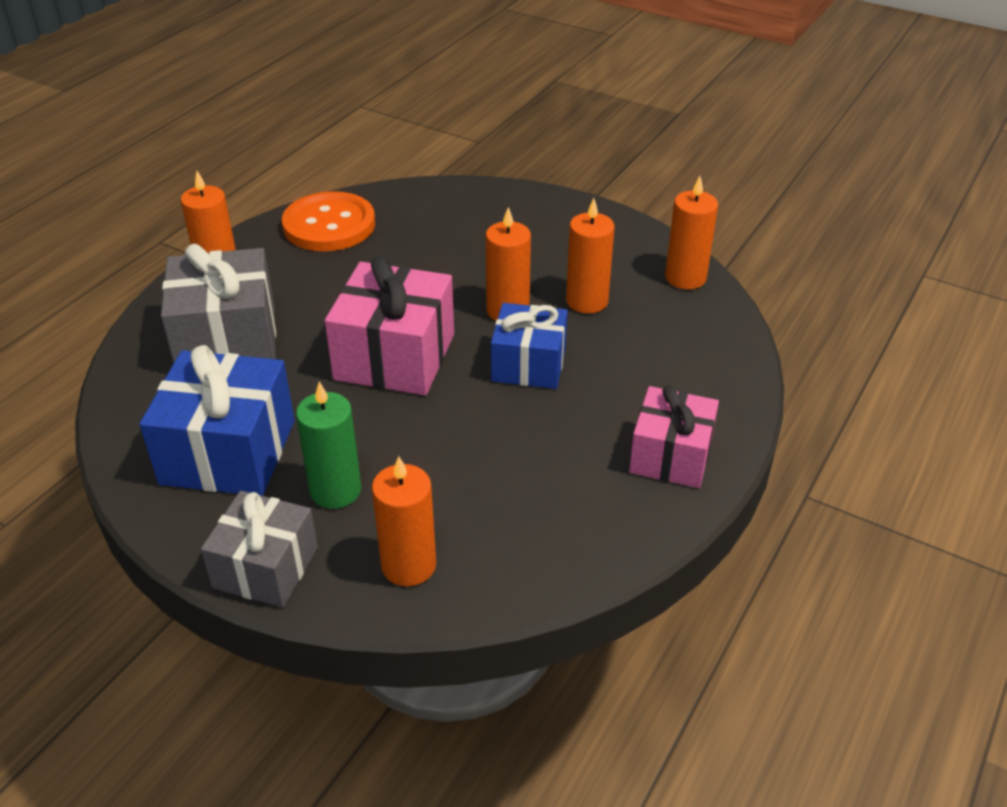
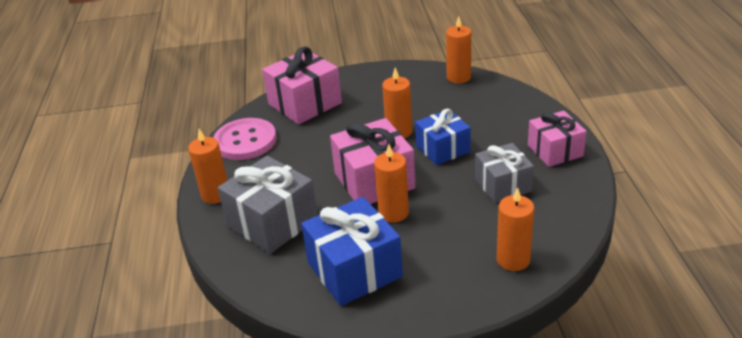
camera: 35 degrees left, 5 degrees down
(266, 568) = (451, 304): grey gift -> grey gift (503, 185)
(329, 225) = (245, 141): orange button -> pink button
(335, 490) = (434, 252): green candle -> none
(452, 212) = (305, 103): none -> pink gift
(587, 301) = (429, 109): orange candle -> orange candle (393, 213)

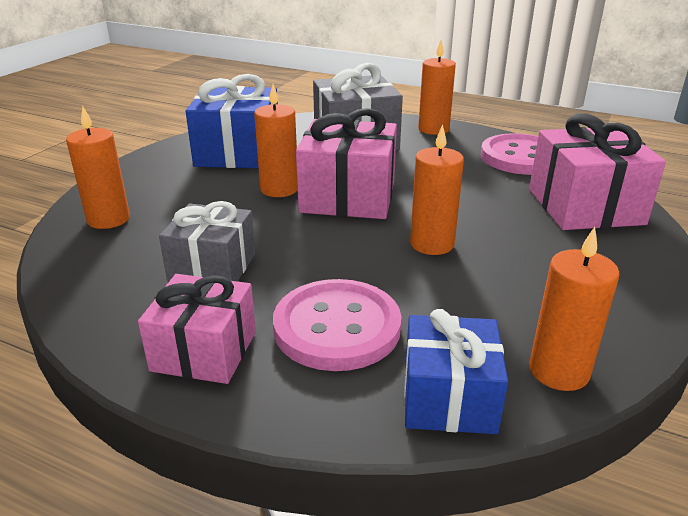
camera: 120 degrees right, 5 degrees down
(443, 149) = (348, 259): blue gift -> blue gift (448, 397)
(497, 128) = (337, 327): none -> pink button

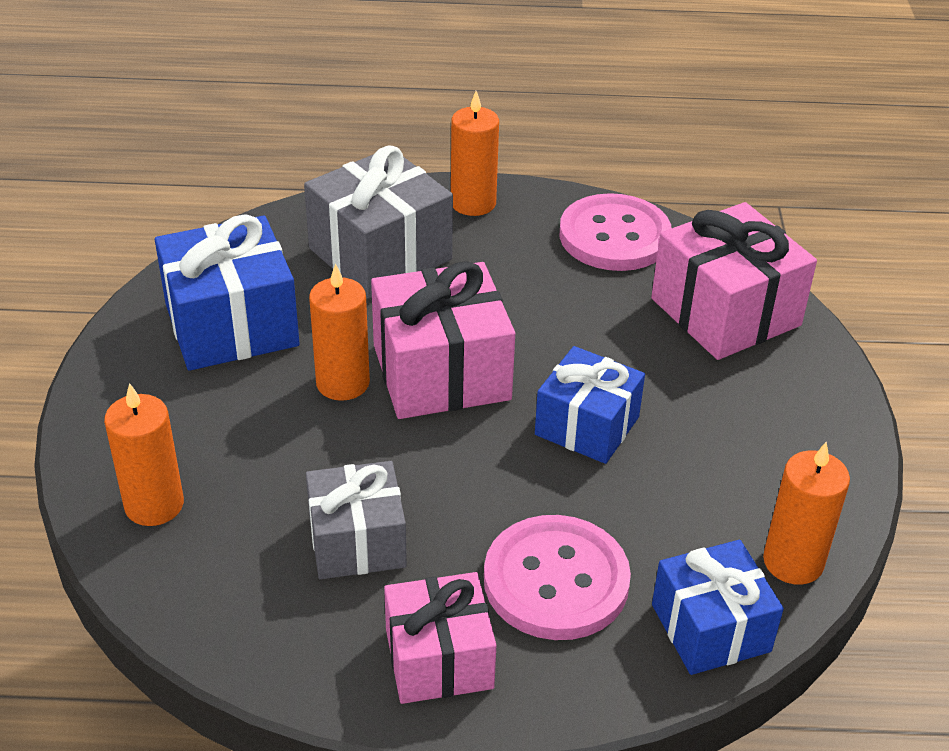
camera: 25 degrees left, 10 degrees up
(432, 244) = (587, 426): orange candle -> blue gift

